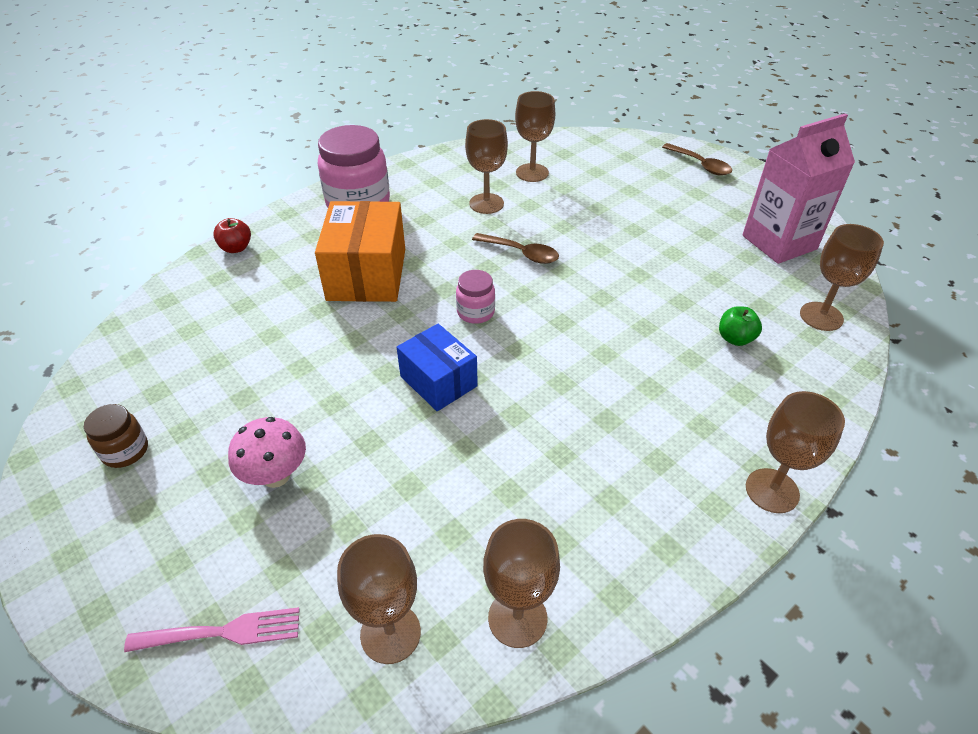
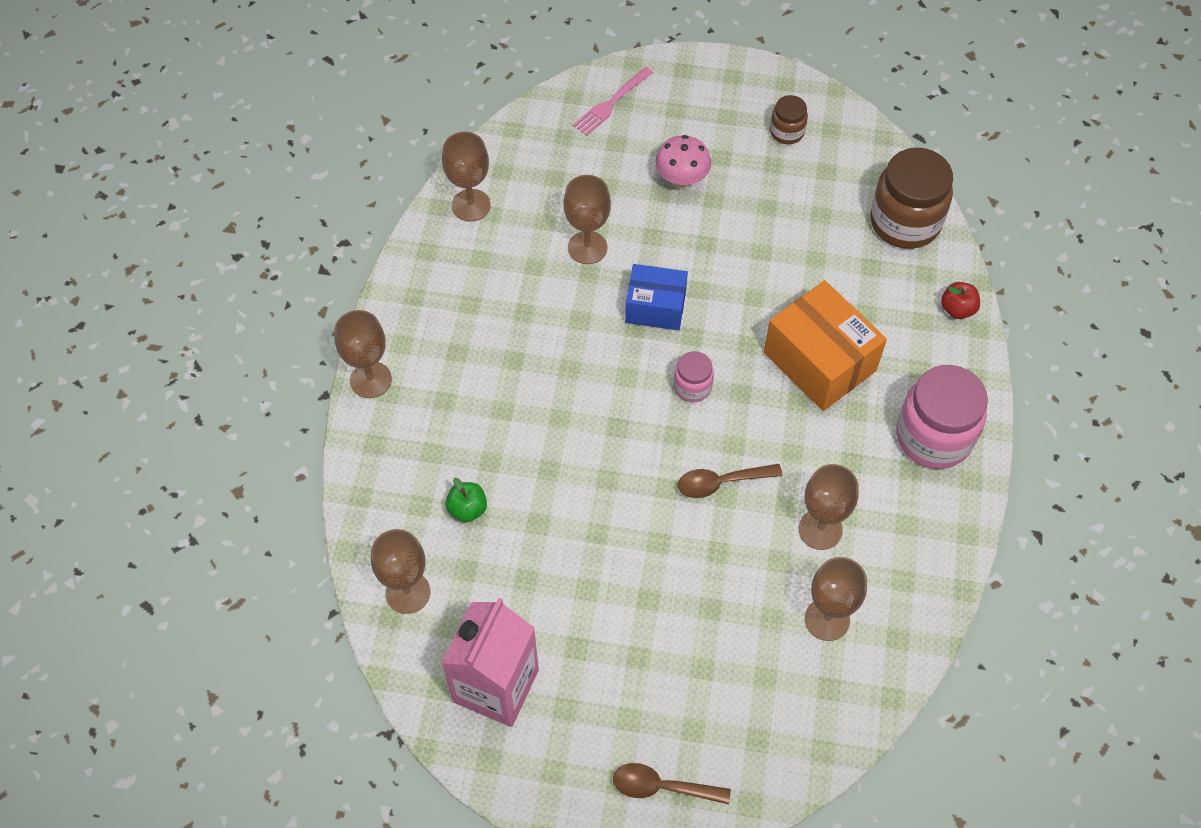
camera: 140 degrees right, 15 degrees up
(172, 315) = (905, 222): none -> brown jar
(390, 633) = (529, 157): brown goblet -> brown goblet (587, 247)

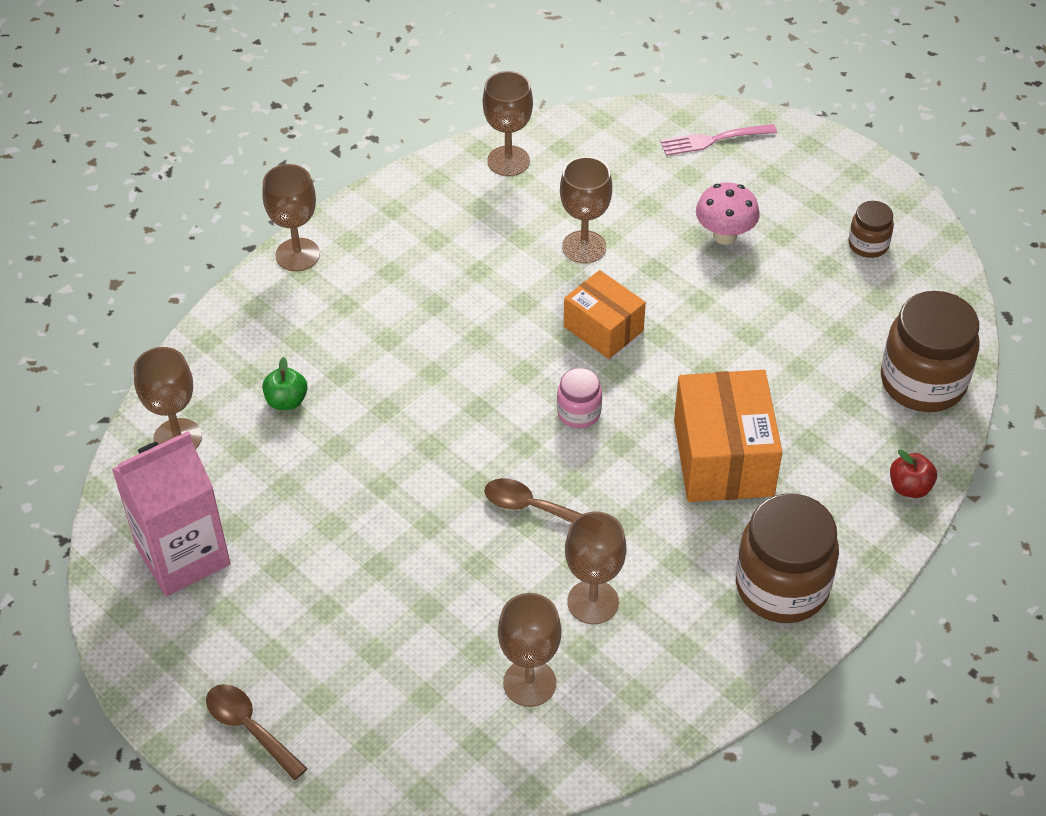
camera: 35 degrees right, 10 degrees down
(655, 307) = (603, 328): blue box -> orange box
(934, 437) = (782, 586): pink jar -> brown jar

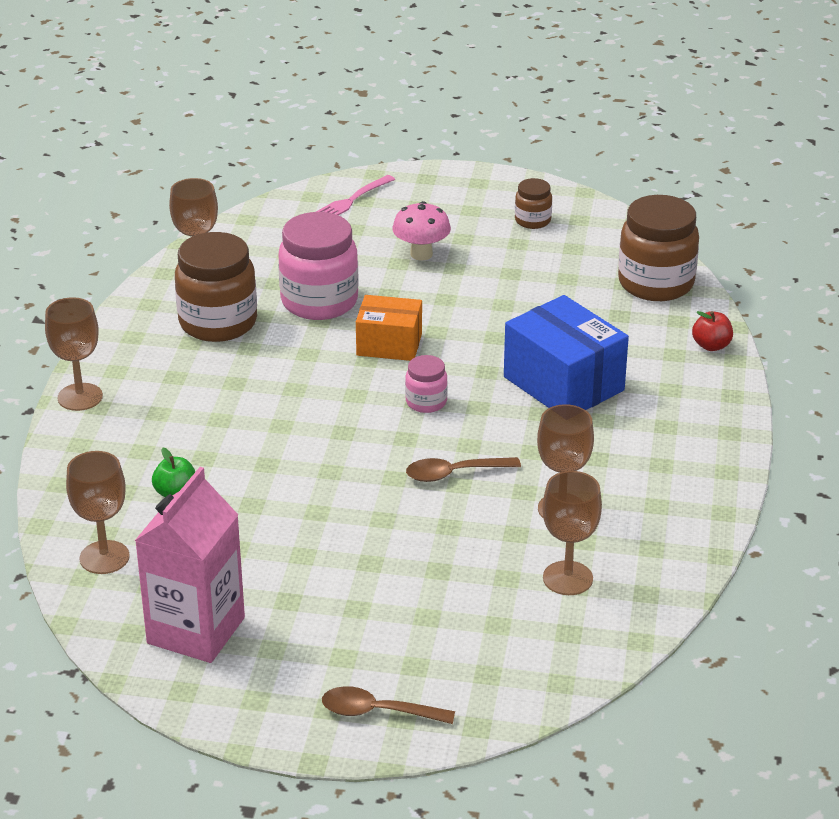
camera: 35 degrees left, 15 degrees down
(584, 247) = (319, 301): brown goblet -> pink jar
(723, 458) = (563, 383): orange box -> blue box
(782, 586) = (686, 439): brown jar -> brown jar (218, 323)

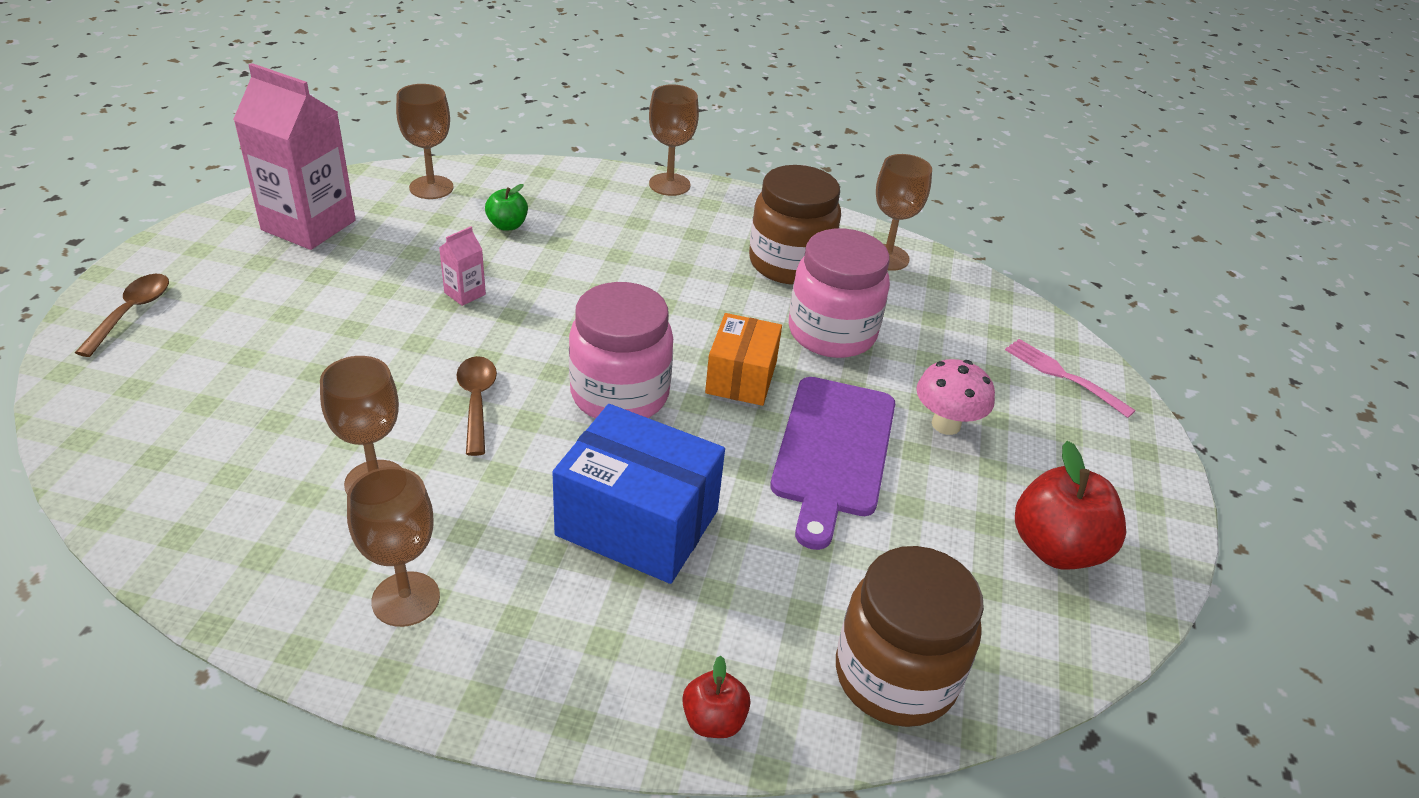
camera: 90 degrees right, 5 degrees up
(302, 503) = (465, 293): none -> pink carton
(426, 402) = (619, 395): pink jar -> pink jar, size x2.00
(465, 302) = (833, 451): none -> purple cutting board
(532, 221) = (1056, 548): brown jar -> red apple
(563, 383) = (637, 523): blue box -> blue box turned 60 degrees clockwise
(567, 578) = (246, 469): brown goblet -> brown goblet (406, 599)

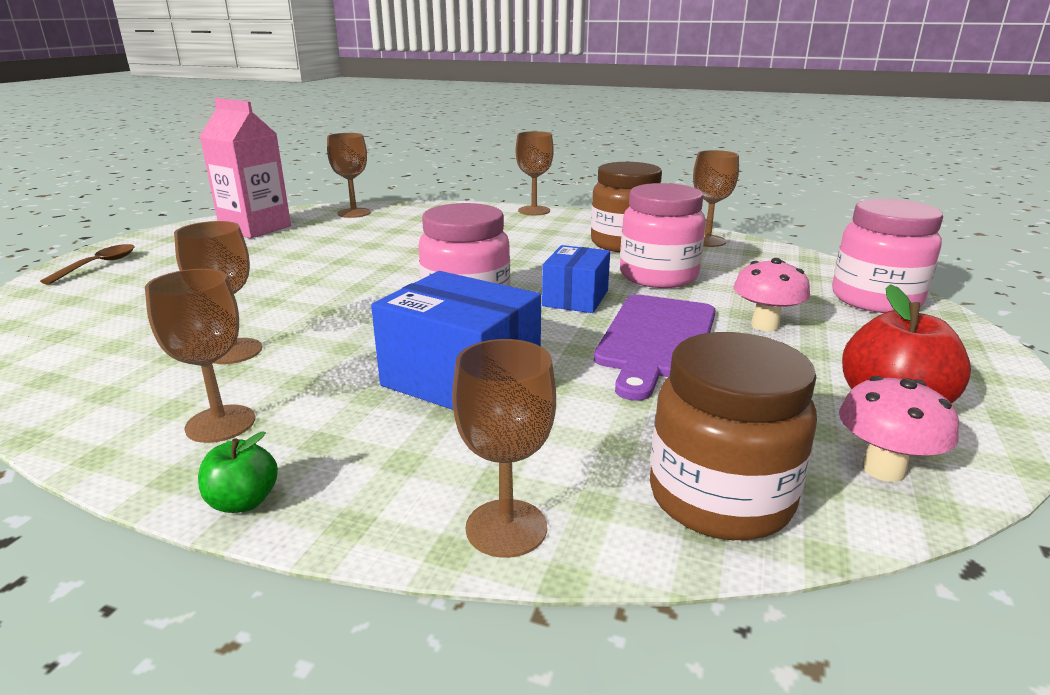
camera: 10 degrees right, 15 degrees down
(465, 293) = (357, 257): pink carton -> none
(477, 402) = (342, 309): brown spoon -> none
(507, 225) = (404, 228): green apple -> green apple (243, 502)
(713, 720) = (506, 528): red apple -> brown goblet
(741, 377) = (575, 298): orange box -> blue box
(1037, 634) = (883, 469): none -> pink mushroom
(1064, 376) = (875, 299): pink fork -> pink jar

